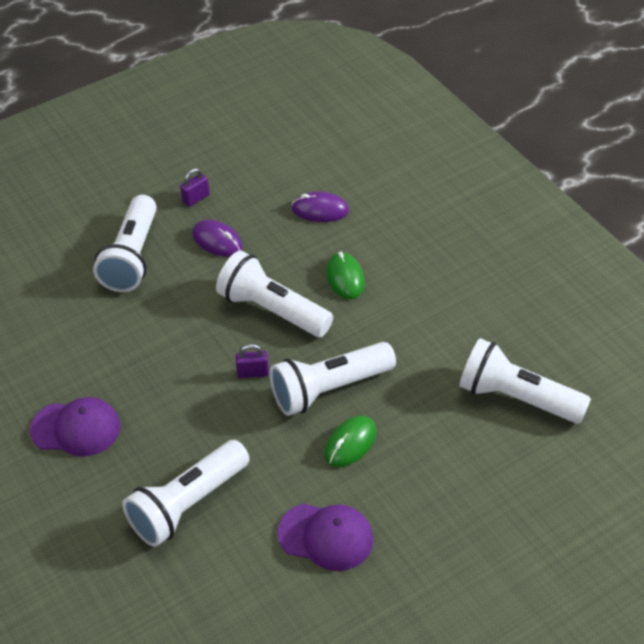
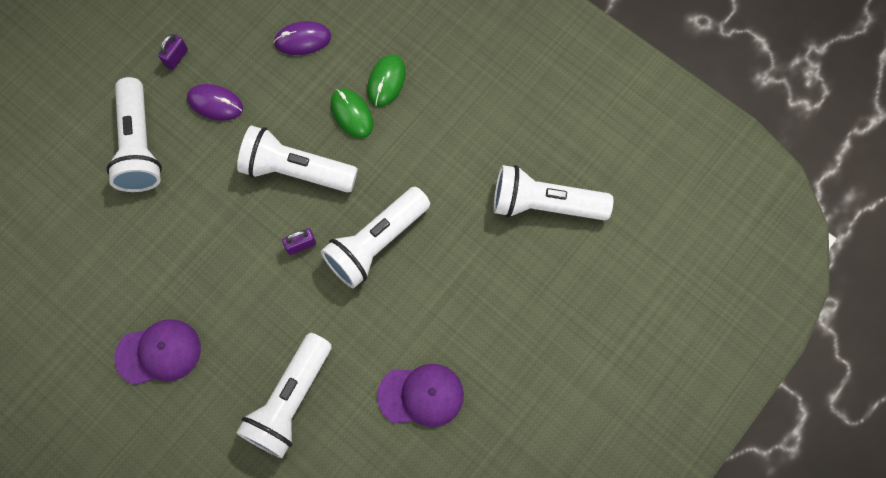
camera: 20 degrees left, 25 degrees up
(350, 443) = (413, 294): green mouse -> green mouse (386, 81)

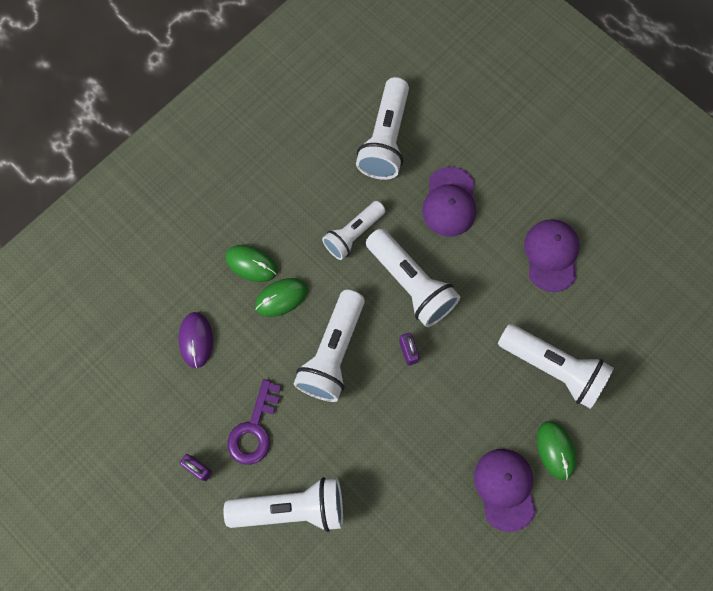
camera: 85 degrees left, 0 degrees up
(200, 405) = (555, 450): none -> green mouse
(215, 103) = (254, 429): purple mouse -> purple key
(428, 179) = (353, 234): none -> white flashlight
(475, 278) = (449, 202): none -> purple cap

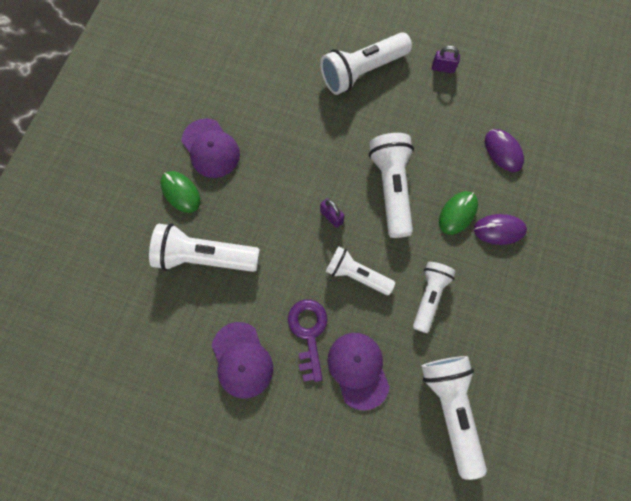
camera: 155 degrees right, 0 degrees up
(251, 264) = (499, 230): green mouse -> purple mouse
(254, 429) = (419, 109): purple key -> purple key (308, 333)
(411, 283) = (357, 274): white flashlight -> white flashlight, size x0.66

